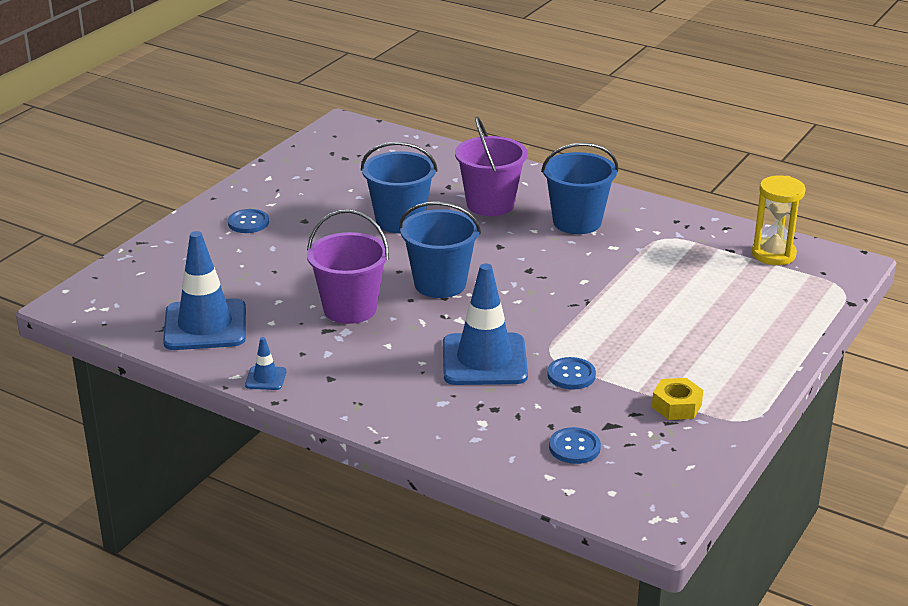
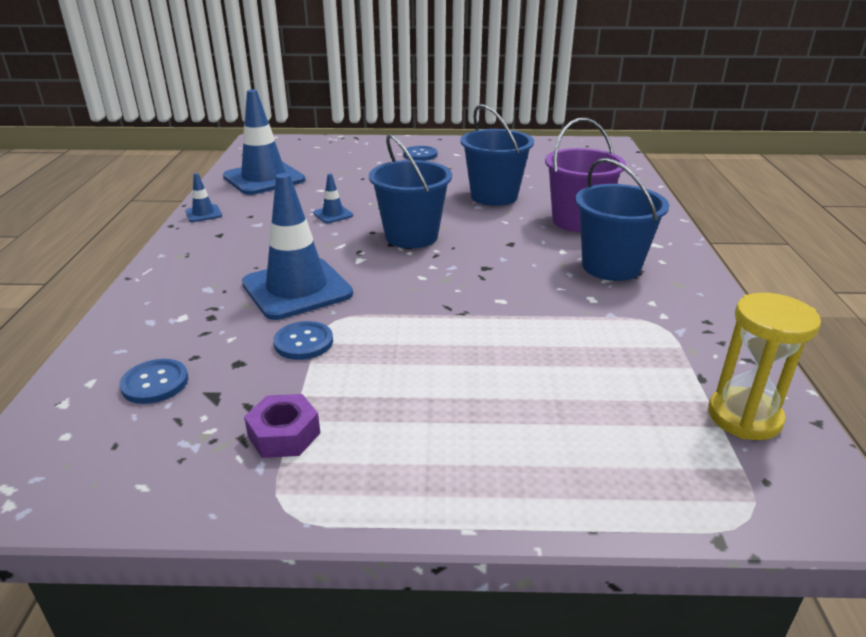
camera: 60 degrees right, 0 degrees up
(350, 309) = (333, 214): purple bucket -> blue traffic cone
(676, 406) = (284, 434): yellow nut -> purple nut

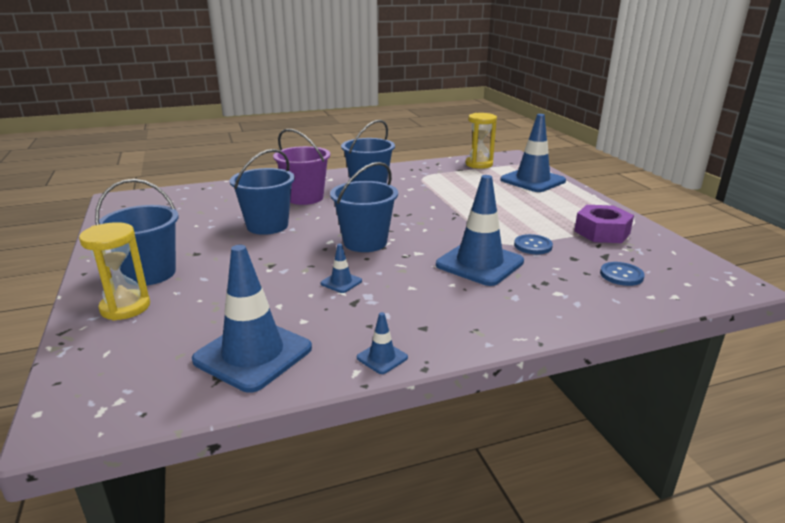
camera: 110 degrees left, 5 degrees down
(284, 434) = (602, 232): purple nut -> purple nut, size x1.51
(371, 149) = (125, 307): none -> yellow hourglass
(420, 155) = (150, 273): blue button -> blue bucket
(603, 461) = (532, 180): none -> blue traffic cone

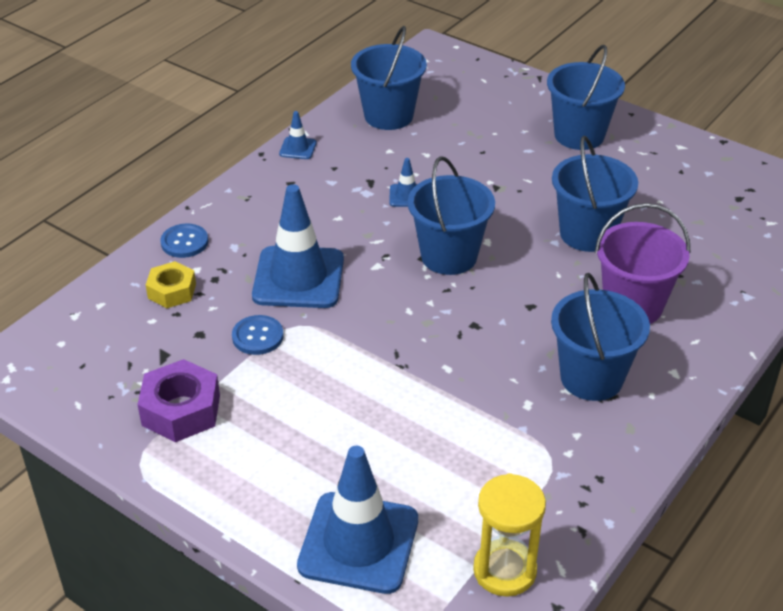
camera: 145 degrees right, 15 degrees up
(125, 307) = (535, 106): yellow hourglass -> none
(253, 354) = (388, 116): blue traffic cone -> blue bucket
(584, 285) = (172, 291): none -> yellow nut
(621, 275) = (136, 325): blue button -> blue button (184, 242)

